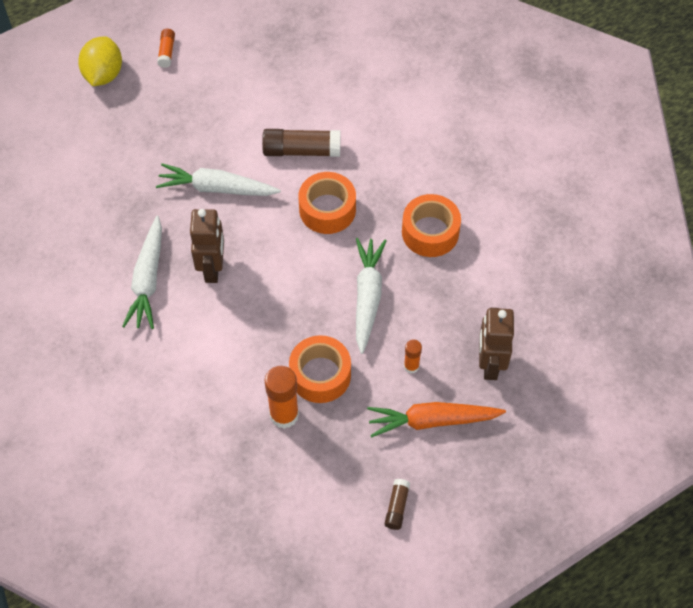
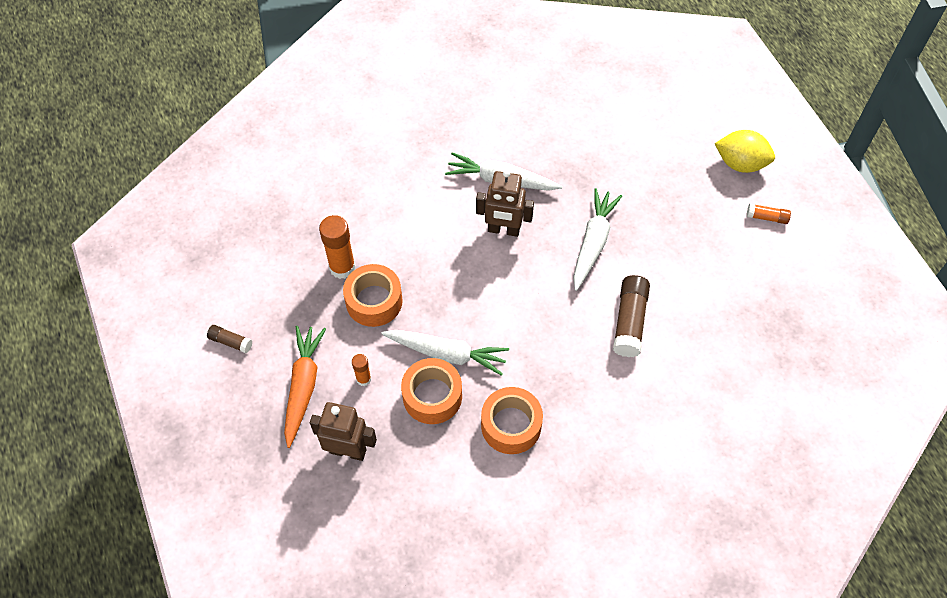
camera: 100 degrees right, 0 degrees up
(327, 209) = (554, 334): orange tape -> orange tape (432, 396)

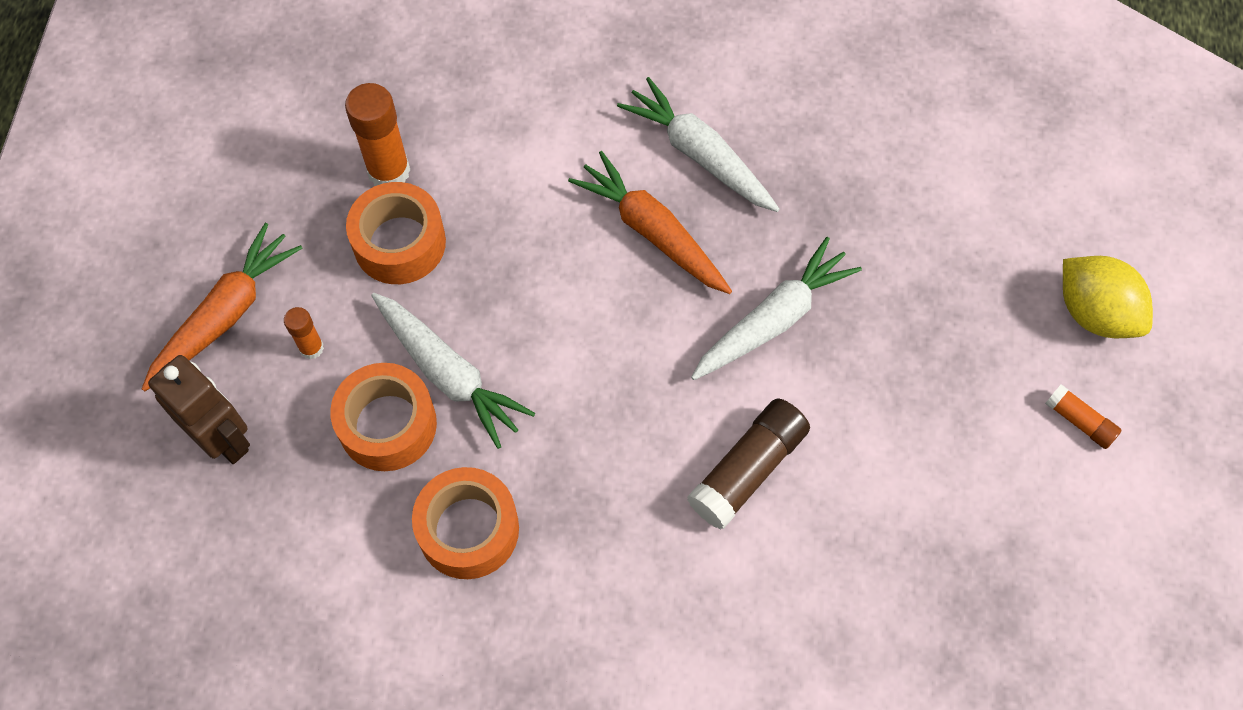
camera: 30 degrees right, 5 degrees up
(230, 342) = (174, 200): brown glue stick -> none
(503, 230) = (652, 232): brown robot -> orange carrot

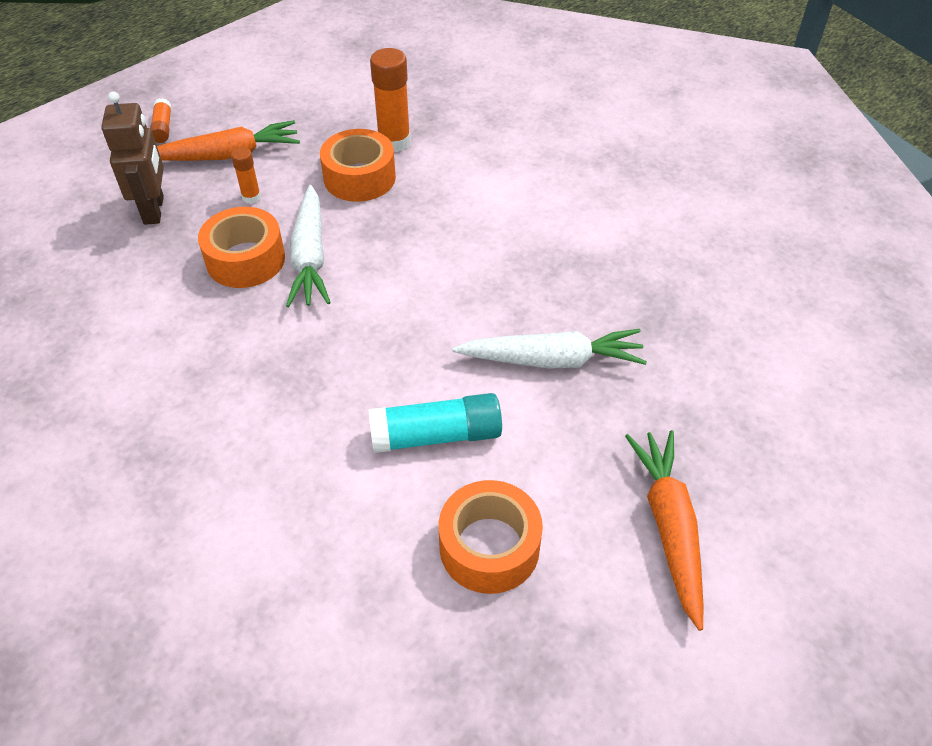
camera: 40 degrees right, 15 degrees down
(468, 529) = (224, 343): orange tape -> orange tape (489, 547)
(652, 232) = (521, 262): orange carrot -> orange carrot (669, 528)
(699, 155) = (600, 240): white carrot -> none
(748, 470) = (436, 435): brown glue stick -> turquoise glue stick
(1079, 421) = (738, 589): orange glue stick -> orange glue stick (163, 128)
(1094, 313) = (826, 521): yellow lemon -> none

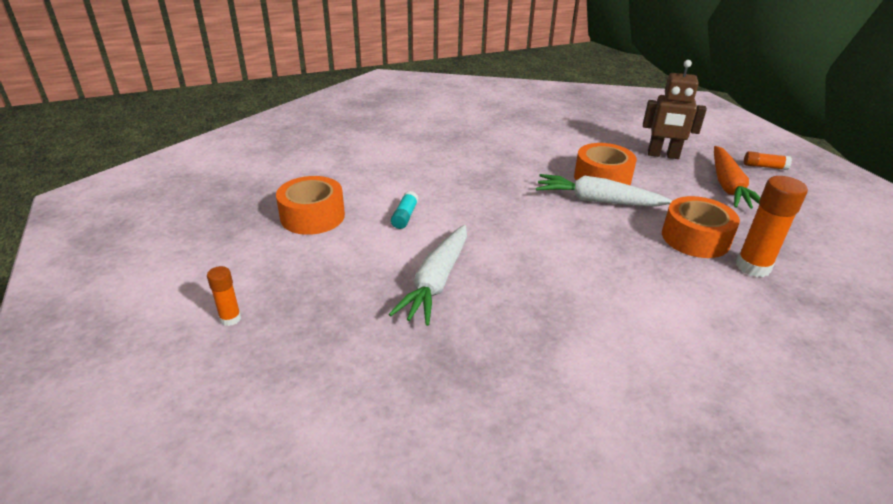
camera: 110 degrees right, 15 degrees down
(251, 197) = (673, 189): orange glue stick -> orange glue stick (230, 318)
(436, 435) = (405, 216): turquoise glue stick -> turquoise glue stick, size x0.54
(669, 528) = (254, 288): orange carrot -> none

